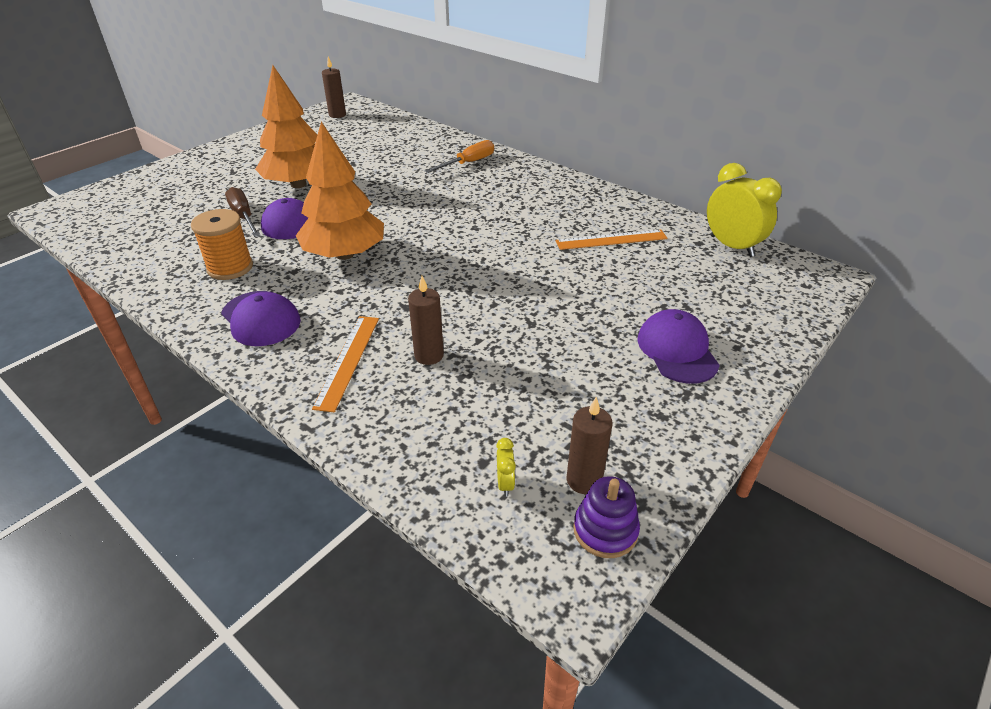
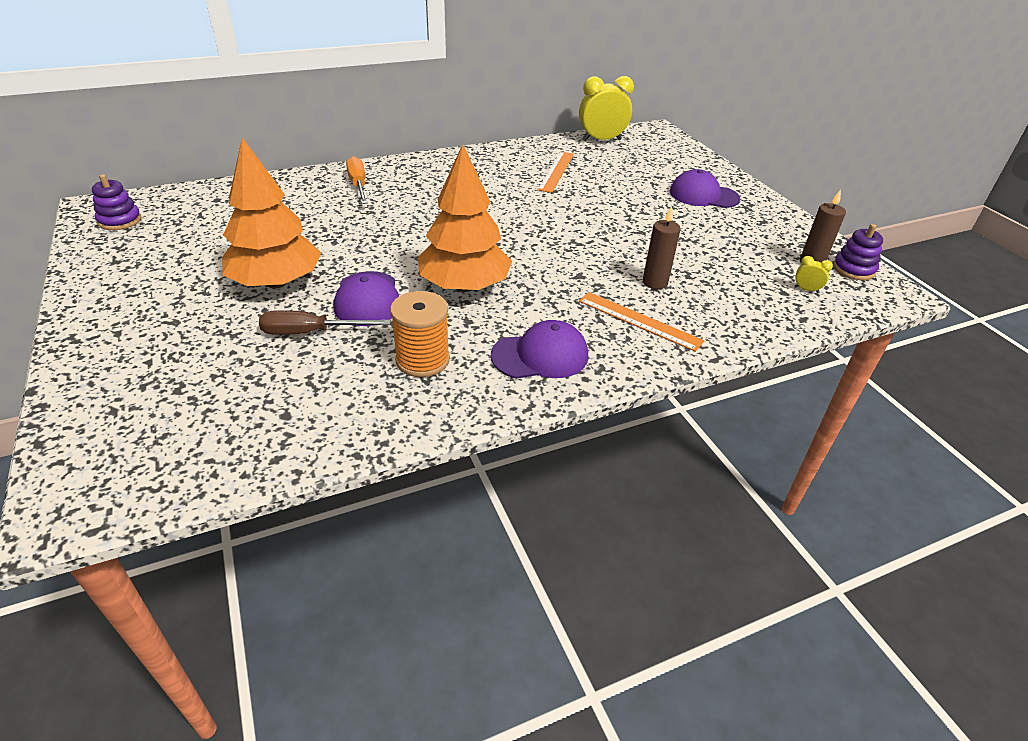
camera: 65 degrees left, 0 degrees up
(337, 115) = (120, 221): brown candle -> purple stacking toy

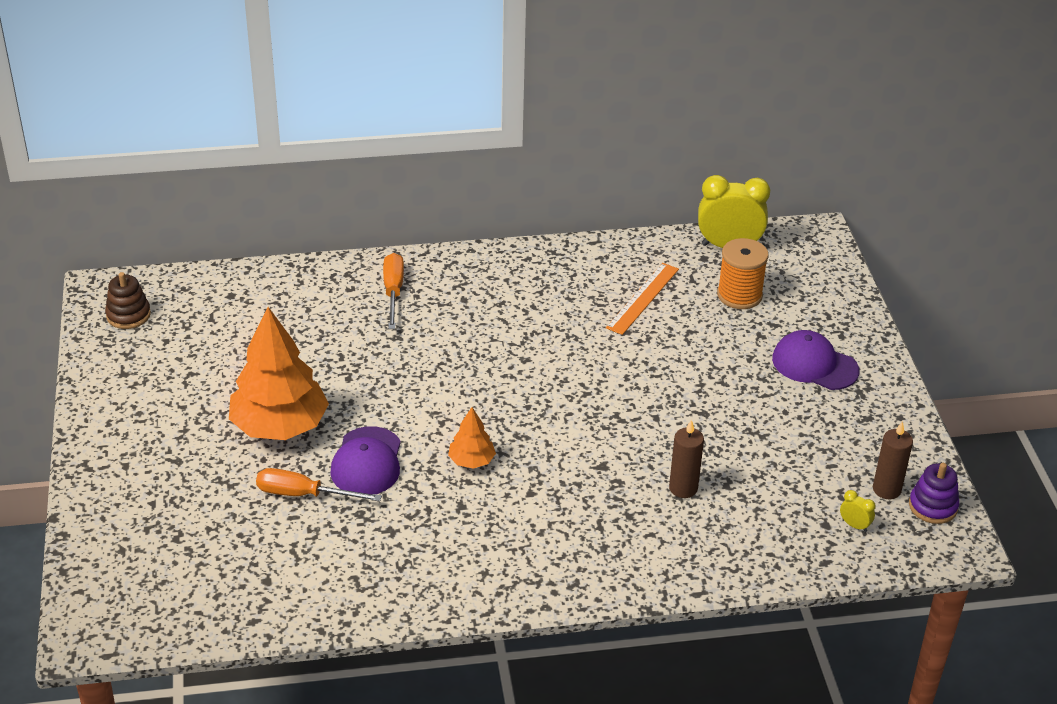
camera: 15 degrees right, 0 degrees up
(120, 221) = (128, 315): purple stacking toy -> brown stacking toy
(311, 332) = (304, 494): brown screwdriver -> orange screwdriver
(422, 360) = (403, 544): orange spool -> orange spool (739, 295)
(464, 286) = (471, 461): orange tree -> orange tree, size x0.47
(540, 355) = (520, 559): purple cap -> none
(639, 321) = (640, 535): orange ruler -> none

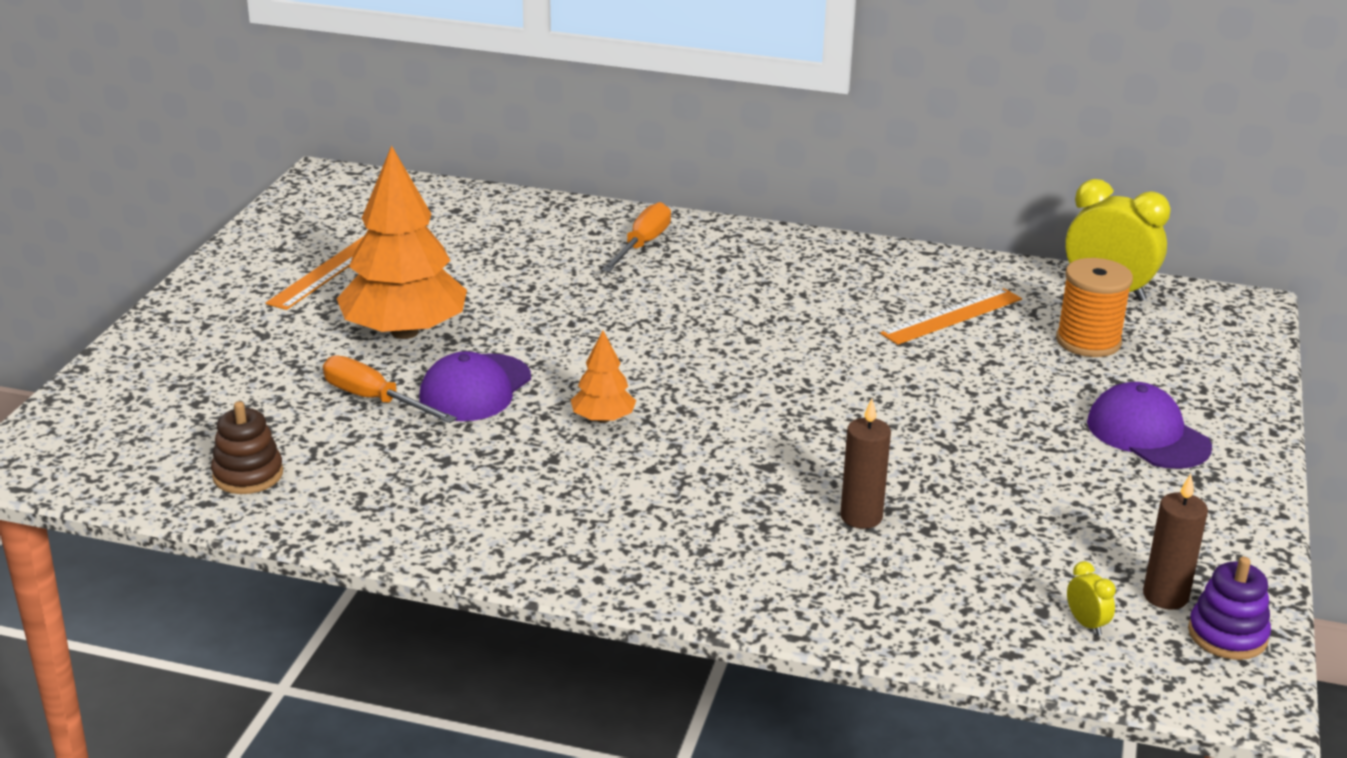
camera: 25 degrees right, 10 degrees down
(128, 315) = (331, 203): brown stacking toy -> brown stacking toy (248, 475)
(178, 387) = (326, 272): none -> orange ruler

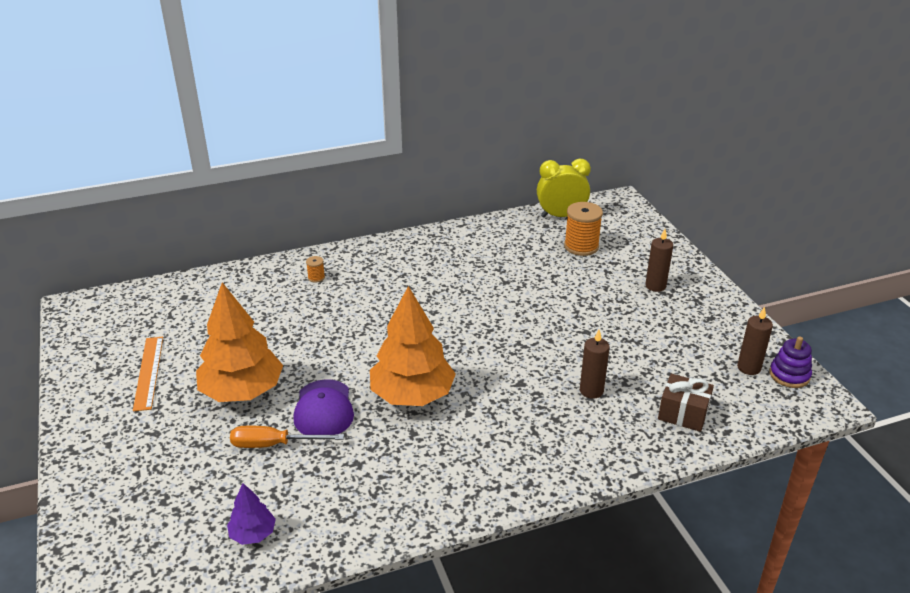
camera: 35 degrees left, 5 degrees up
(248, 475) = (253, 534): brown stacking toy -> purple tree
(603, 419) = (412, 395): orange tree -> orange tree, size x2.12
(642, 245) = (316, 277): orange screwdriver -> orange spool
(952, 316) = (510, 257): orange ruler -> none
(969, 602) = (683, 413): none -> brown gift
(1086, 624) = (737, 399): yellow clock -> none
(1147, 434) = (655, 286): purple cap -> brown candle

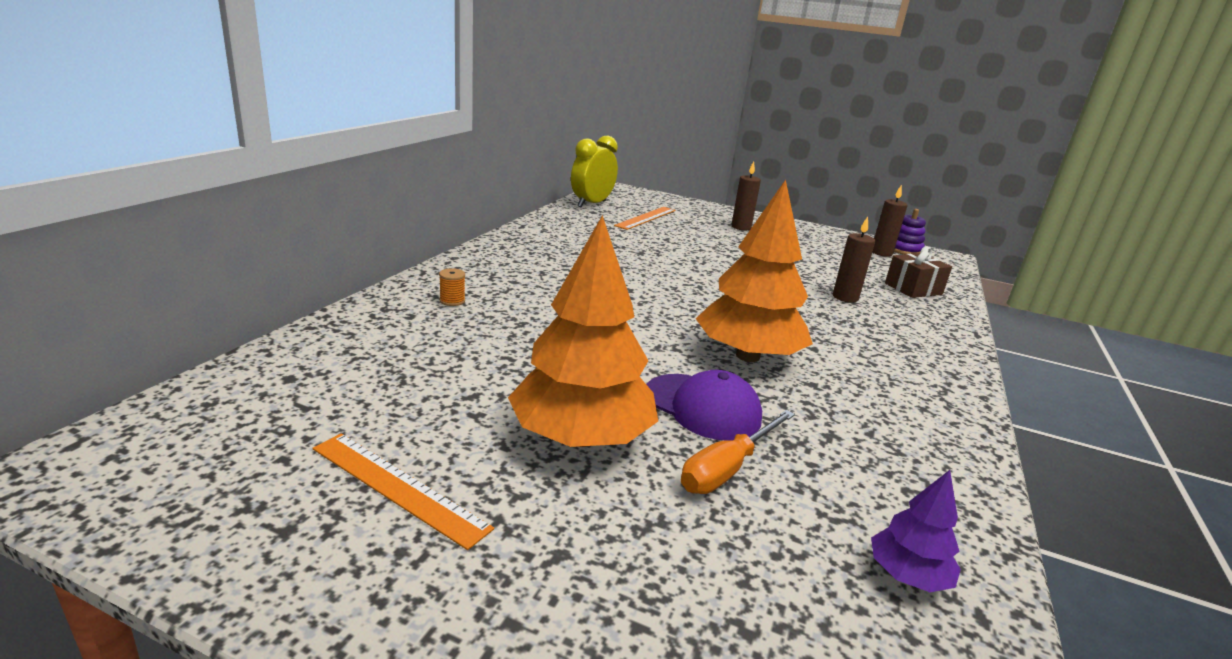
camera: 50 degrees left, 10 degrees down
(581, 246) = (646, 218): orange spool -> orange ruler

